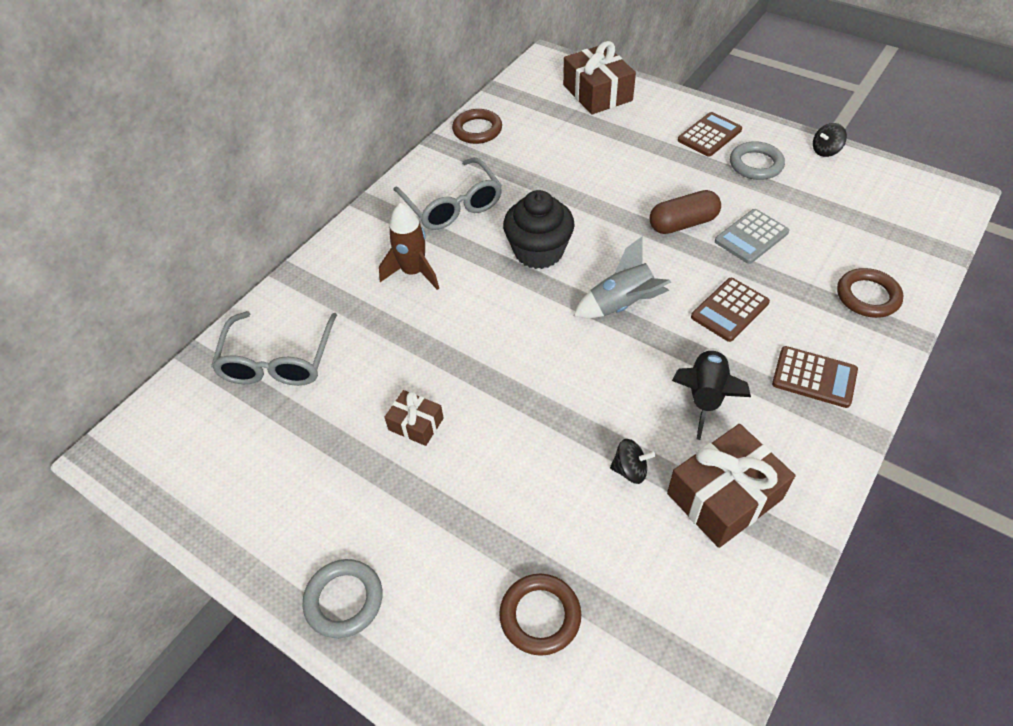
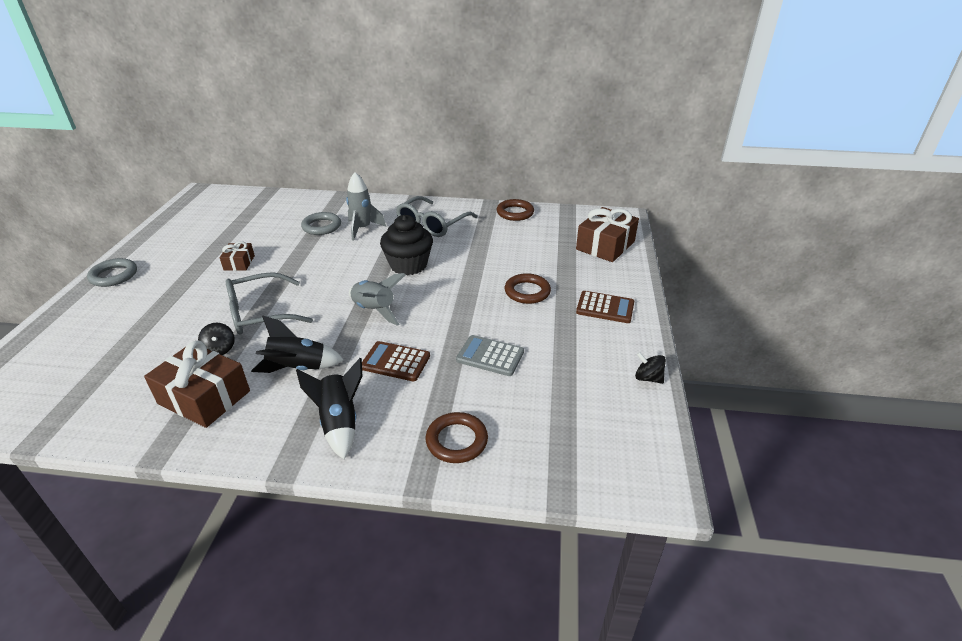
camera: 60 degrees right, 15 degrees down
(278, 361) = (273, 211): grey glasses -> grey glasses (260, 313)
(413, 272) = (362, 229): brown rocket -> grey rocket
(540, 616) = (102, 341): brown ring -> brown ring (527, 292)
(683, 224) = (481, 318): brown capsule -> none
(756, 164) = (588, 340): grey ring -> grey ring (321, 226)
(814, 377) = (339, 423): brown calculator -> black rocket

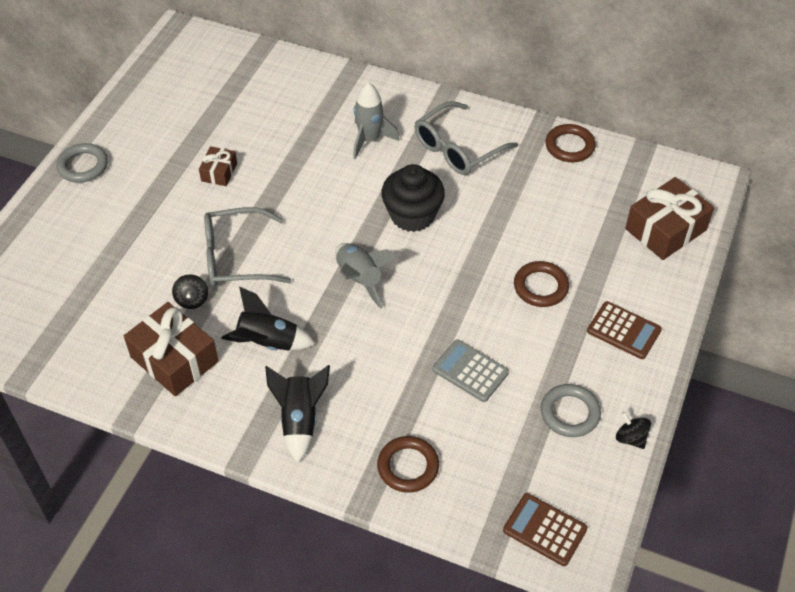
camera: 15 degrees right, 15 degrees up
(321, 226) = (320, 126): grey ring -> grey ring (570, 413)
(395, 362) = (368, 356): brown calculator -> brown calculator (544, 530)

